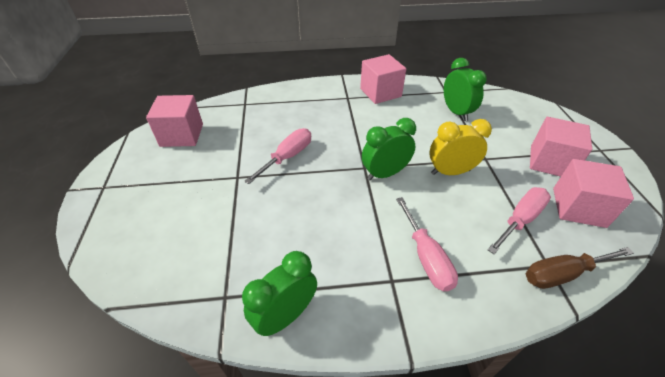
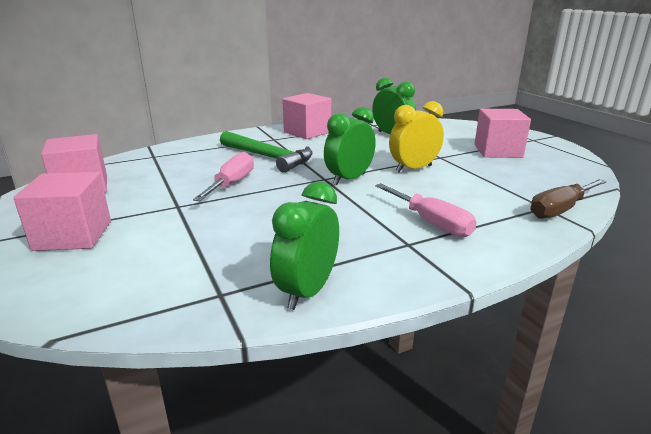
camera: 20 degrees left, 20 degrees down
(331, 125) = (268, 157): none -> green hammer
(520, 220) = (499, 186): pink screwdriver -> none
(578, 207) = (541, 171): pink cube -> pink cube (73, 235)

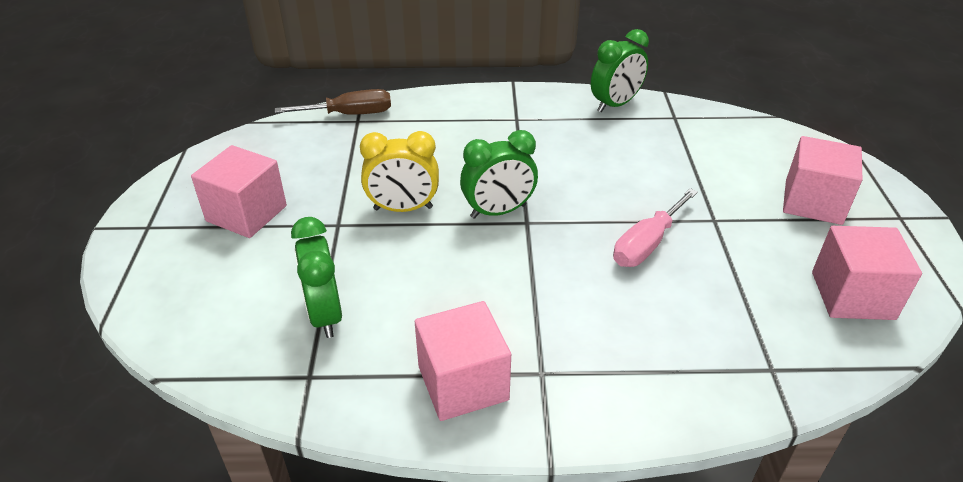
camera: 155 degrees left, 15 degrees up
(268, 157) = (577, 300): green hammer -> none
(431, 223) = (476, 131): pink screwdriver -> none

